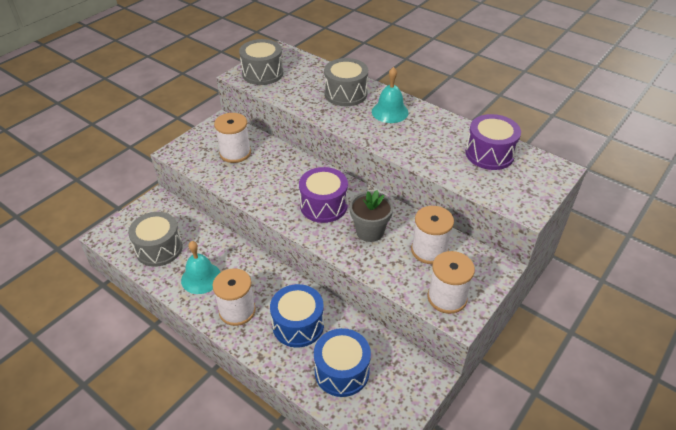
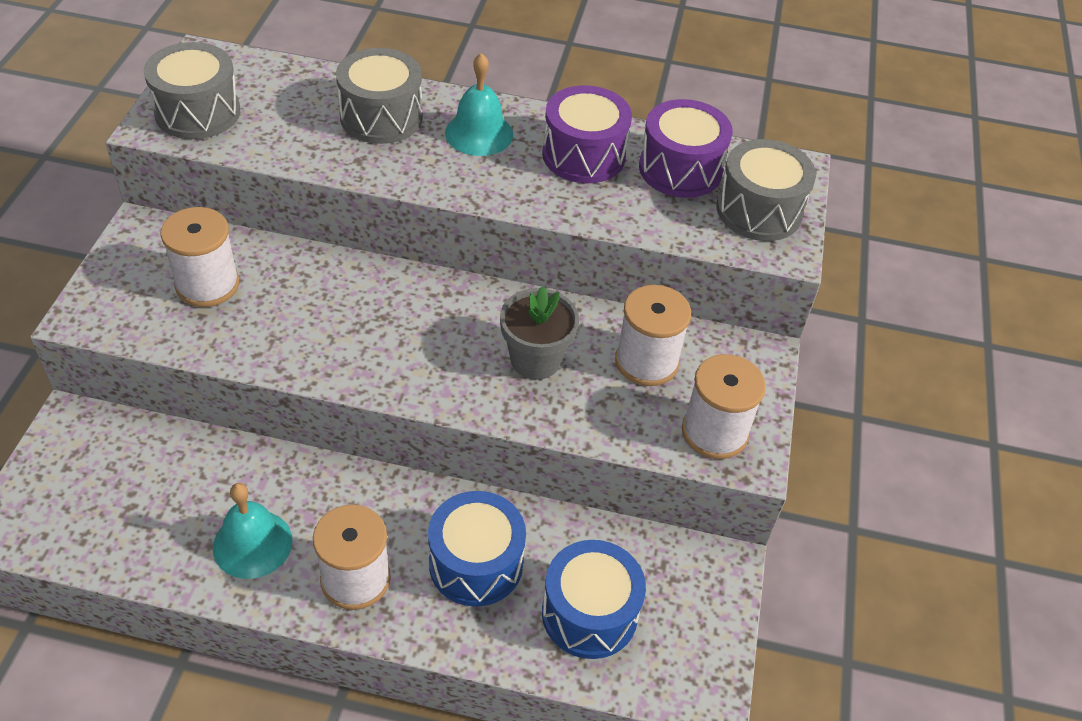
camera: 30 degrees left, 5 degrees up
(159, 248) = (135, 517): grey drum -> grey drum (759, 210)
(323, 205) = (431, 337): purple drum -> purple drum (583, 155)

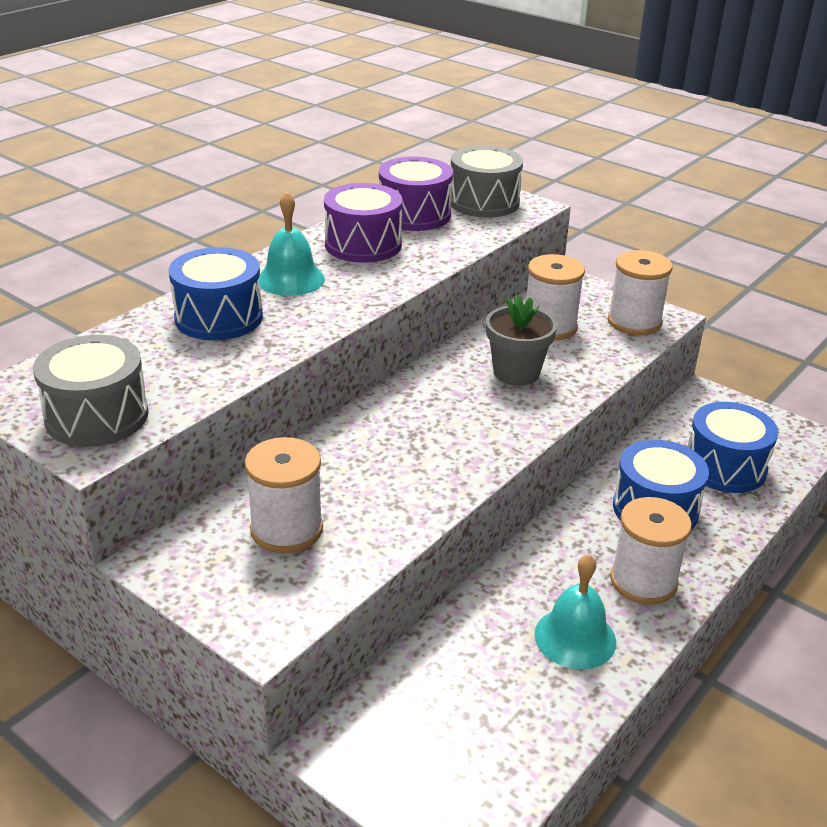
camera: 60 degrees left, 15 degrees down
(381, 117) = (219, 317): grey drum -> blue drum

